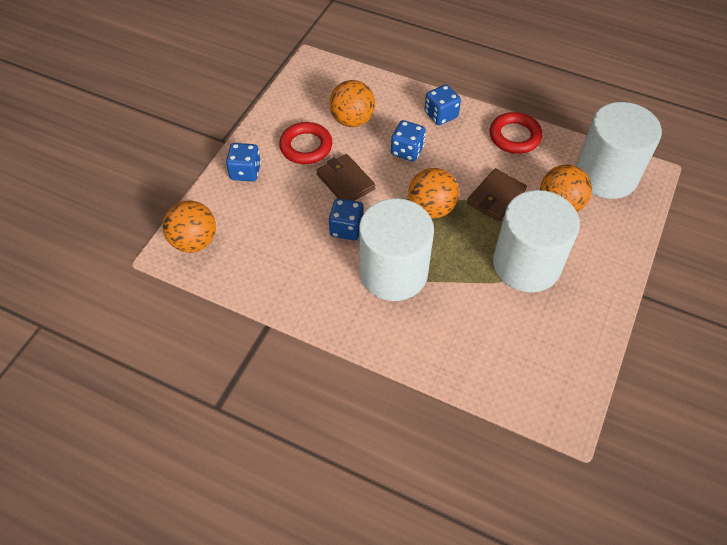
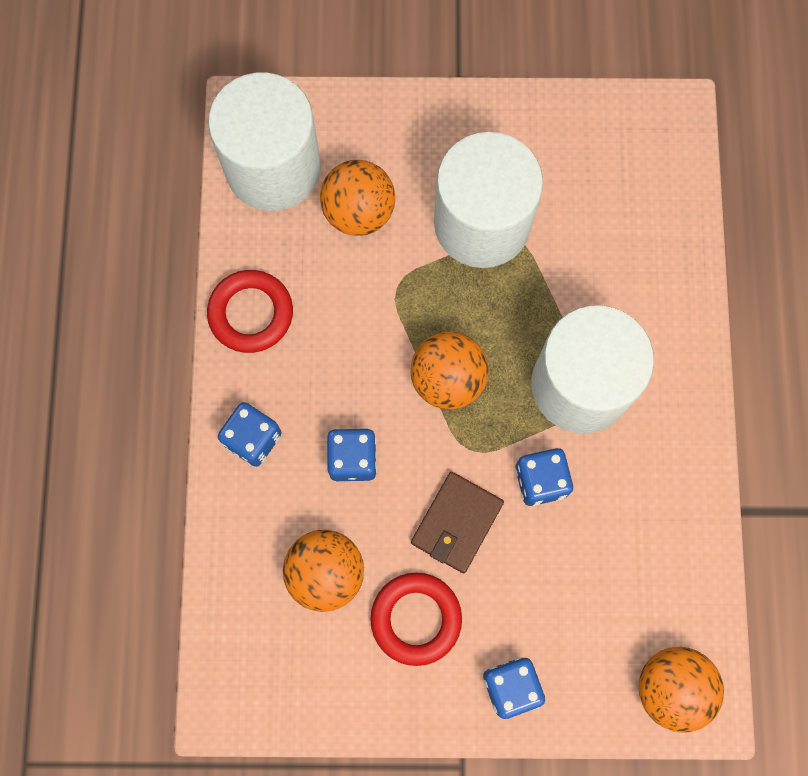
camera: 115 degrees left, 20 degrees up
(496, 197) = (384, 299): brown wallet -> none

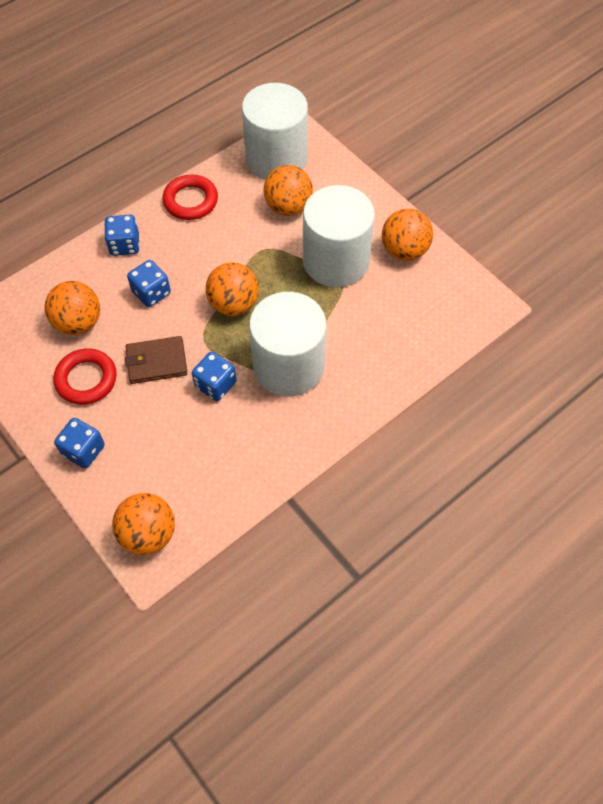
camera: 50 degrees right, 15 degrees down
(530, 139) = (404, 250): none -> orange ball

